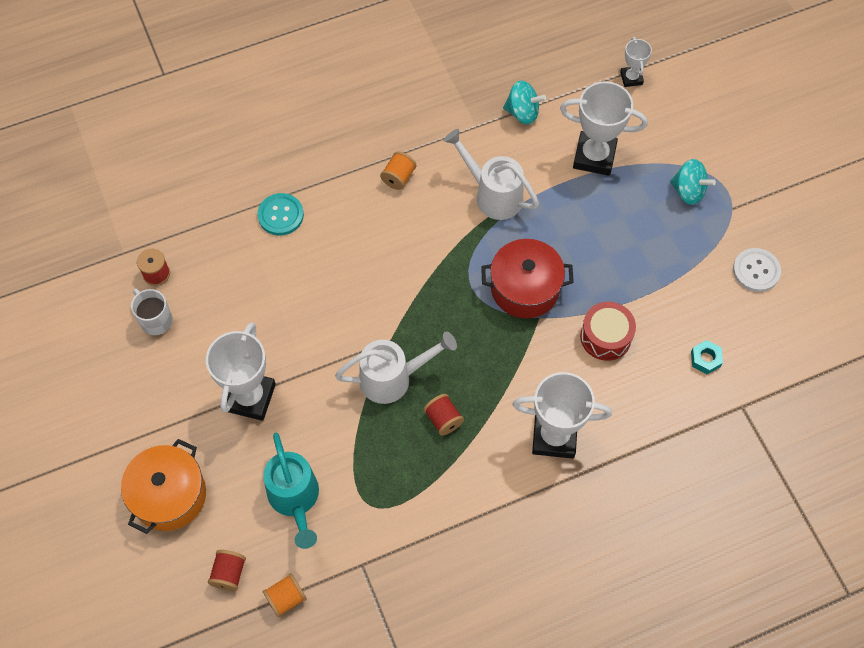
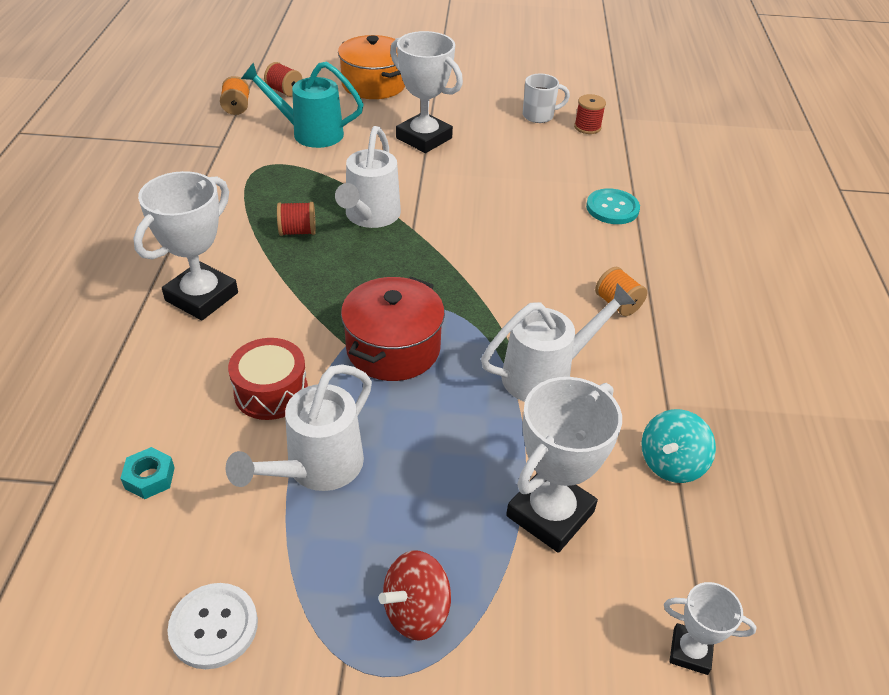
camera: 115 degrees right, 20 degrees down
(641, 279) = (316, 468): none -> white watering can
(688, 191) = (416, 611): turquoise spinning top -> red spinning top

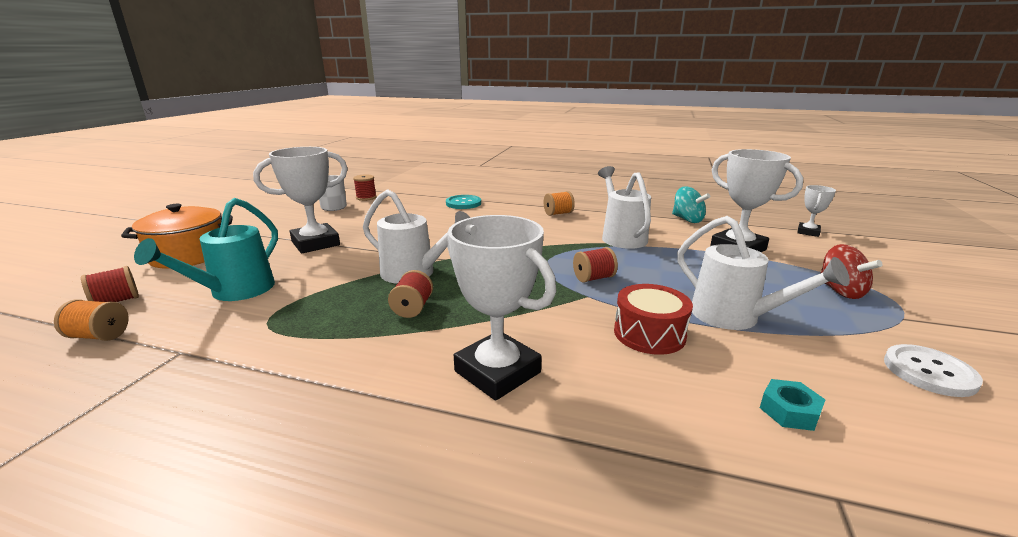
camera: 75 degrees left, 20 degrees down
(393, 348) = (593, 278): red pot -> red spool

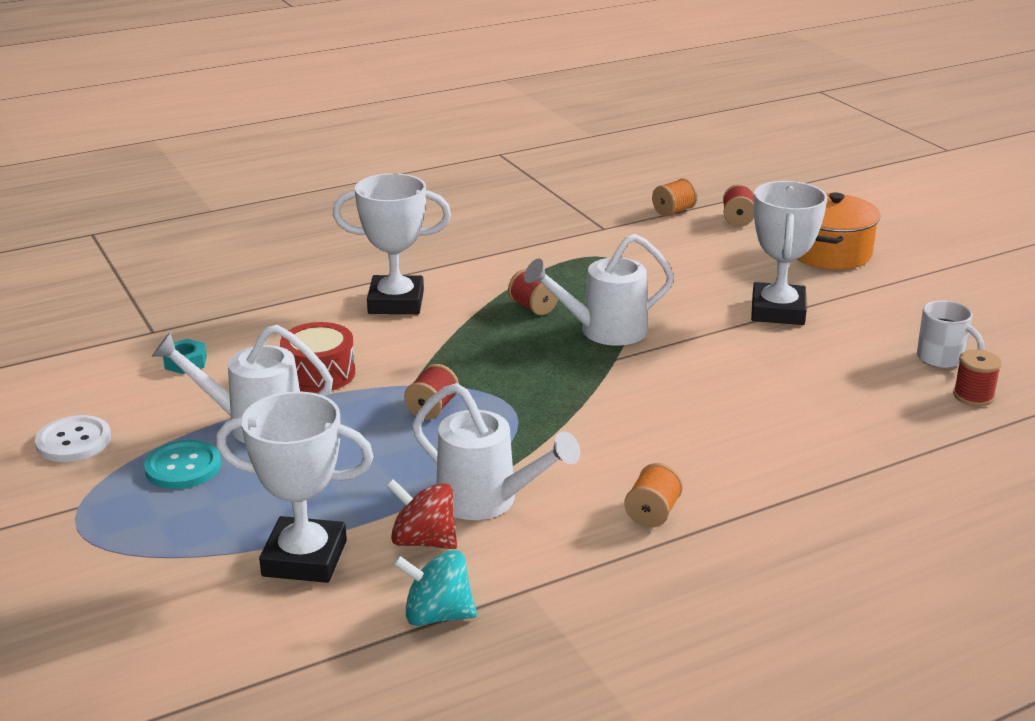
camera: 135 degrees right, 5 degrees up
(235, 291) = (689, 256): turquoise watering can -> none
(463, 203) = (828, 460): turquoise button -> turquoise button (183, 467)
(808, 232) = (204, 687): white trophy -> none
(840, 291) = (146, 523): red spinning top -> red spinning top (423, 541)

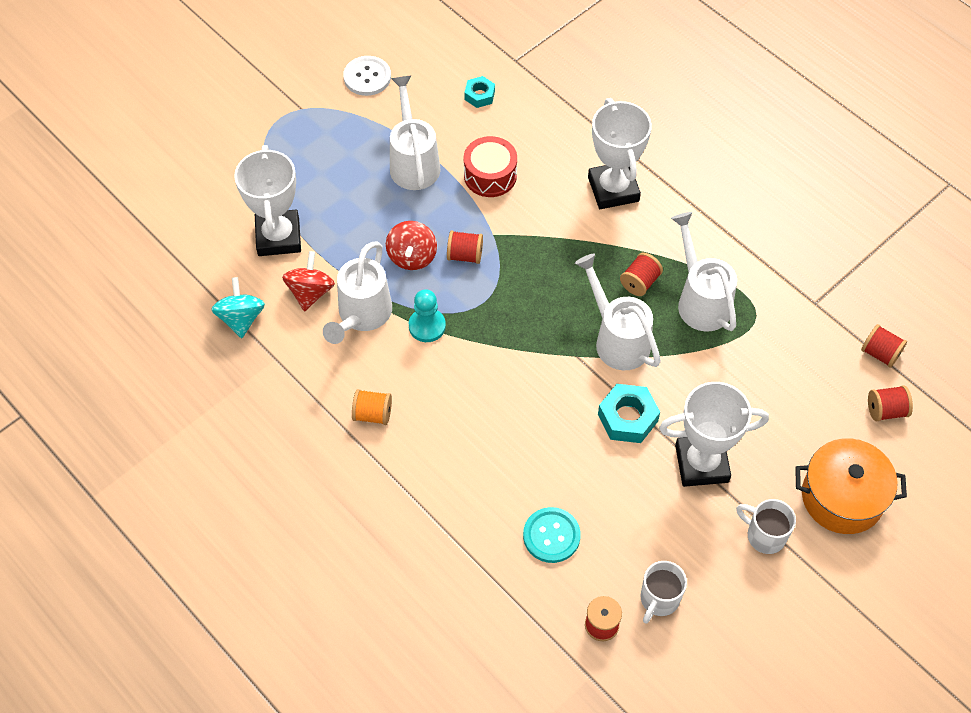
camera: 75 degrees right, 30 degrees up
(183, 467) = (355, 143): turquoise button -> turquoise button (551, 536)
(411, 447) = (412, 256): none -> red spinning top
(529, 451) = (427, 326): none -> turquoise pawn
(573, 280) = (701, 300): none -> white watering can
(673, 211) = (880, 353): orange spool -> red spool
(710, 341) = (627, 418): none -> turquoise nut
(868, 294) = (764, 535): none -> white mug

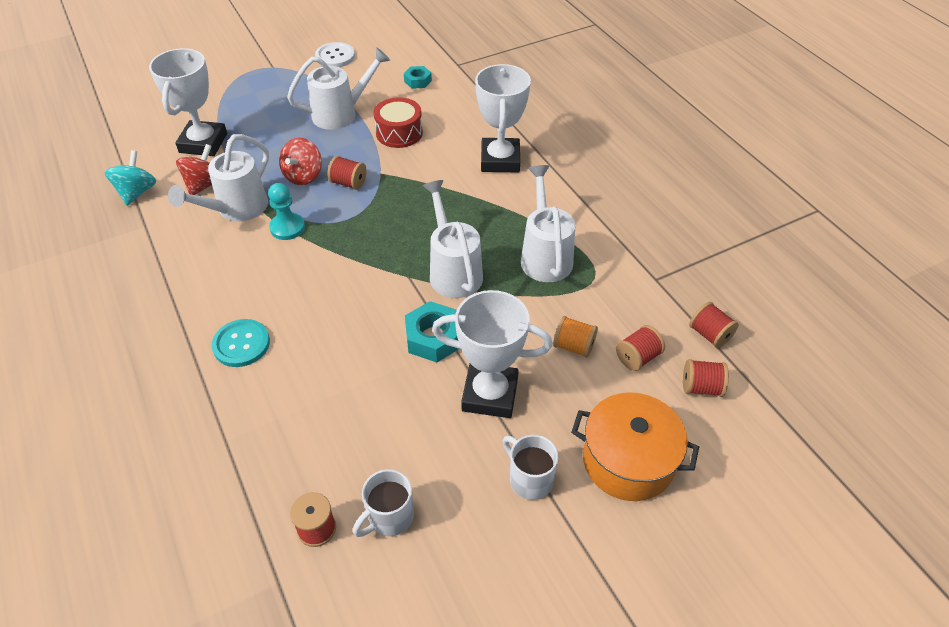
camera: 15 degrees right, 10 degrees down
(372, 414) = (201, 285): orange spool -> orange spool (573, 346)
(413, 162) = (341, 114): white watering can -> white watering can turned 60 degrees clockwise
(551, 536) = (308, 427): turquoise button -> turquoise button (241, 344)
(640, 282) = (494, 231): red spool -> red spool (637, 357)

